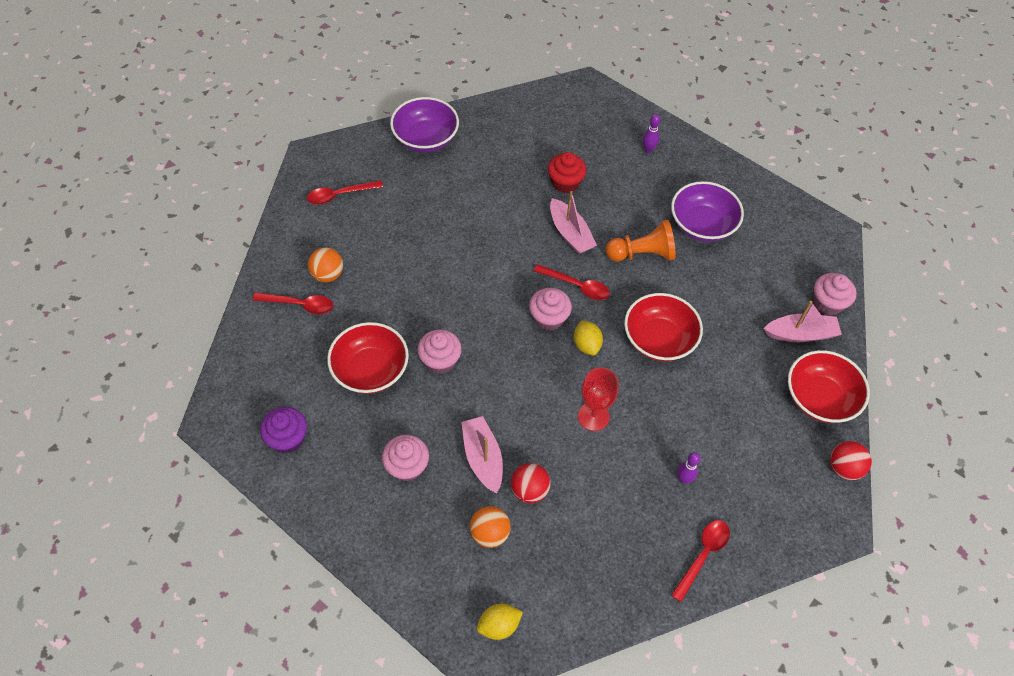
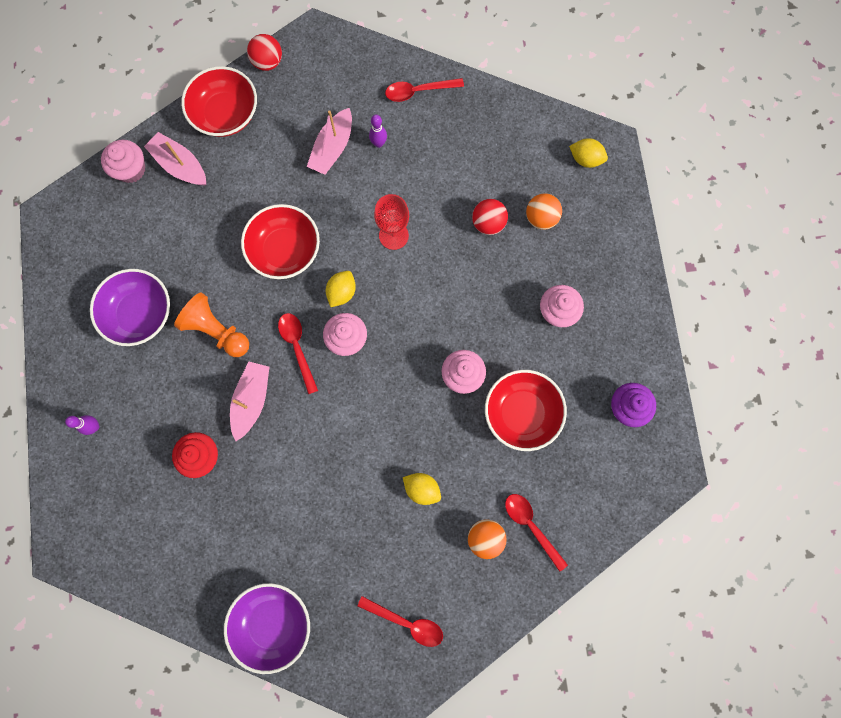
camera: 135 degrees left, 20 degrees up
(400, 270) = (422, 489): none -> yellow lemon
(483, 458) = (499, 272): pink boat -> pink boat (332, 148)

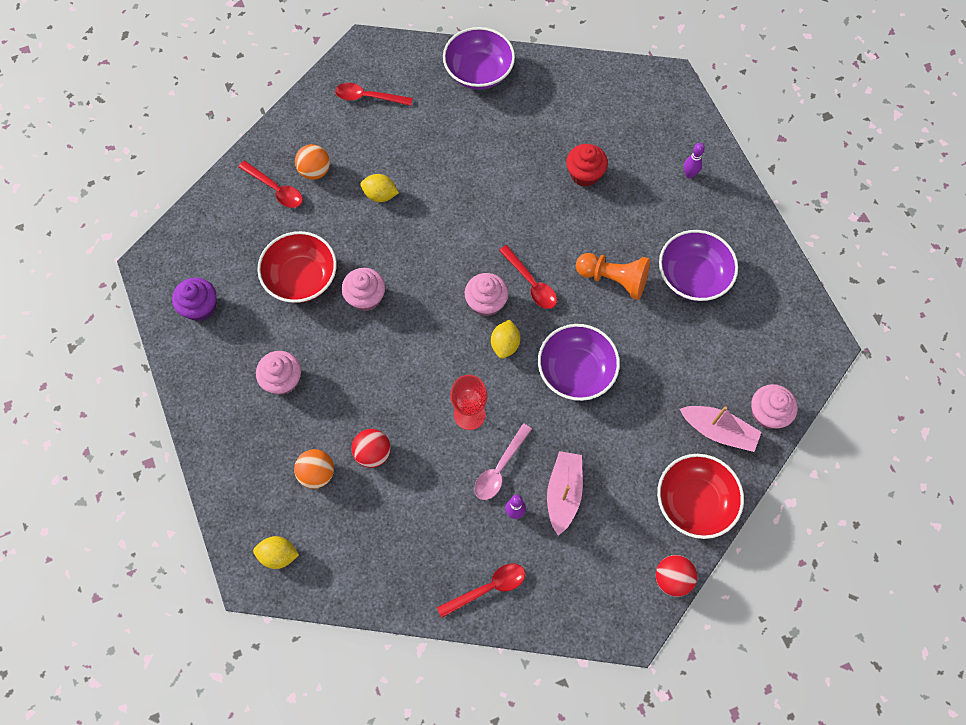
camera: 165 degrees right, 10 degrees down
(251, 401) = (557, 228): pink boat -> none
(285, 250) = (576, 371): red bowl -> purple bowl
(380, 182) = (500, 468): none -> pink spoon

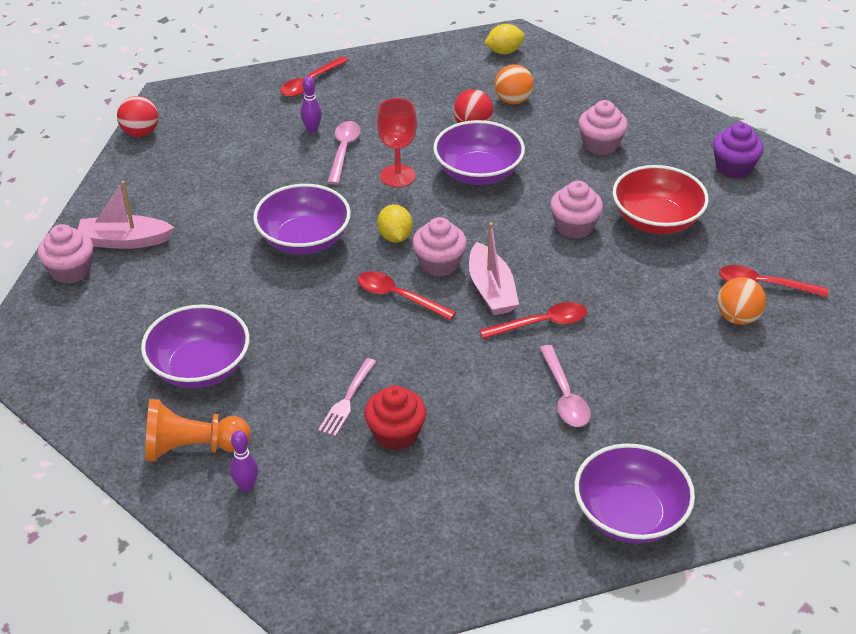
camera: 155 degrees right, 25 degrees down
(368, 97) = (752, 423): red spoon -> red spoon (541, 324)
(380, 195) = (639, 321): yellow lemon -> none
(402, 389) = (478, 173): none -> purple bowl
(466, 159) = (564, 395): none -> pink spoon
(563, 493) = (271, 153): pink boat -> pink boat (491, 290)
(604, 211) = (347, 400): none -> pink fork
(613, 279) = (300, 332): orange pawn -> orange pawn (192, 448)
(694, 502) = (135, 184): red bowl -> none

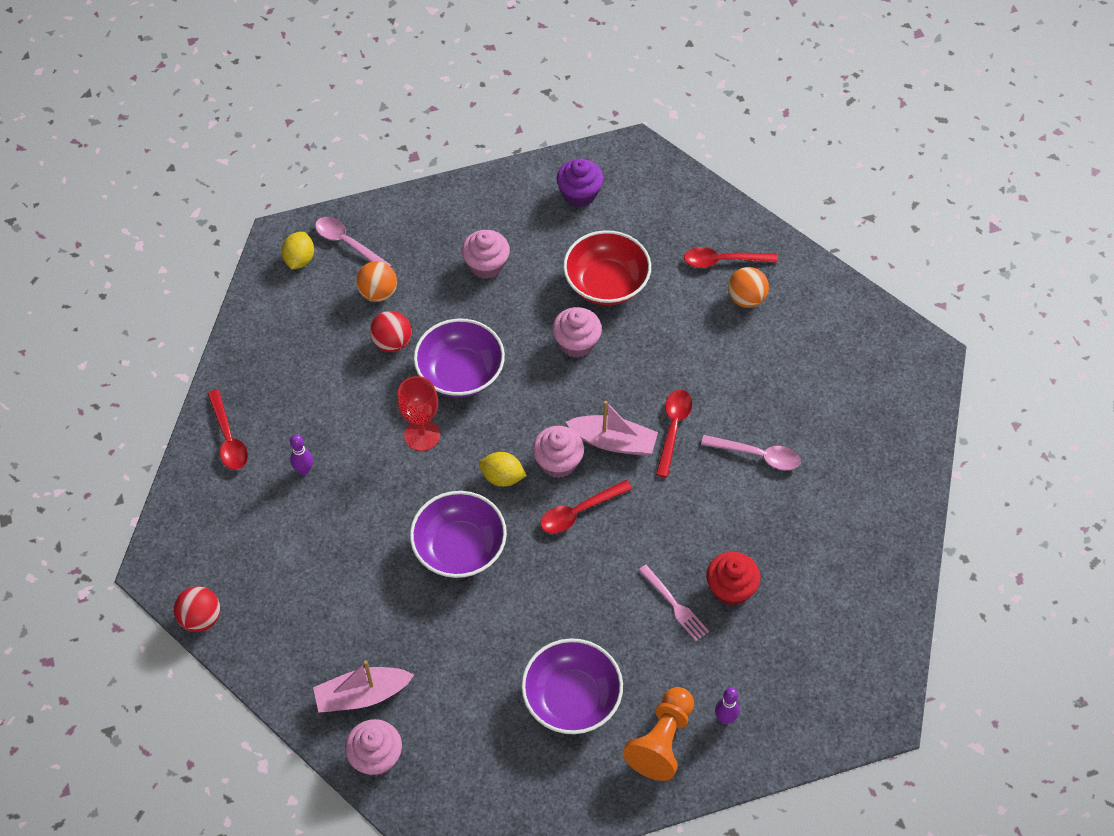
camera: 60 degrees left, 15 degrees up
(124, 241) = (362, 695): pink boat -> pink boat turned 45 degrees clockwise
(343, 151) = (355, 460): pink spoon -> pink spoon (348, 243)
(629, 515) = (891, 479): purple bowl -> none
(763, 285) = (723, 261): red spoon -> red spoon turned 45 degrees clockwise

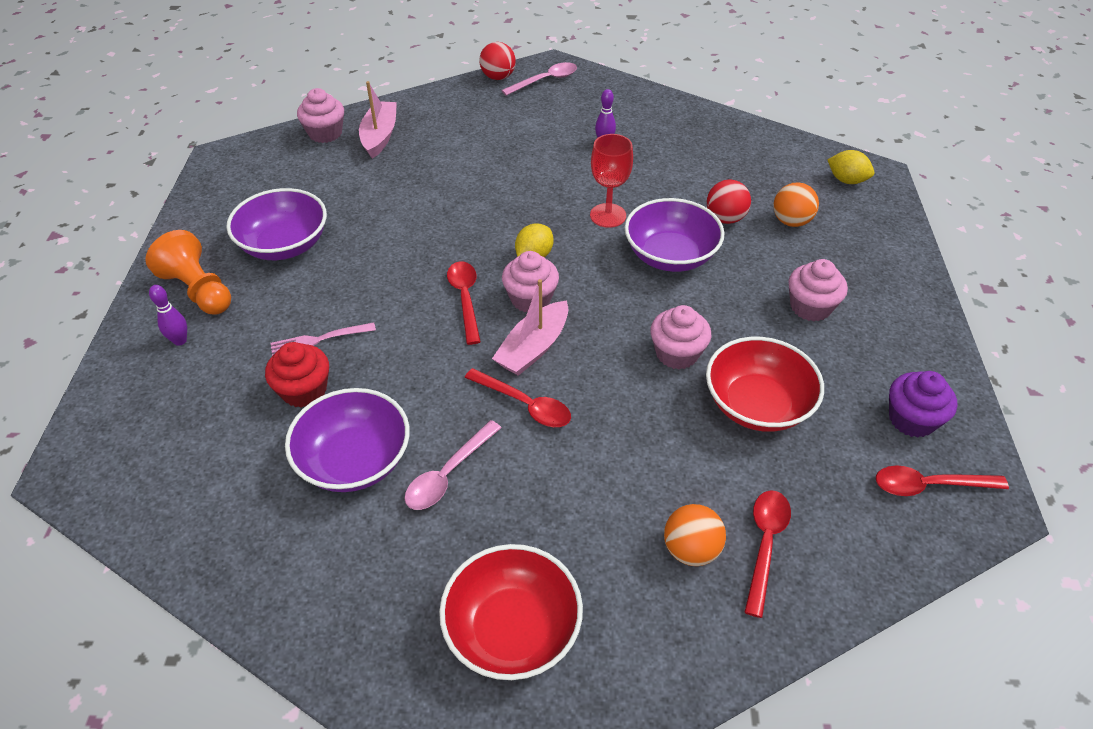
camera: 110 degrees right, 10 degrees down
(228, 438) = (655, 112): red spoon -> red spoon (929, 485)
(348, 243) = (862, 214): pink spoon -> pink spoon (545, 81)
(459, 548) = (475, 212): purple bowl -> purple bowl (355, 460)
(848, 378) = (512, 629): none -> red bowl

